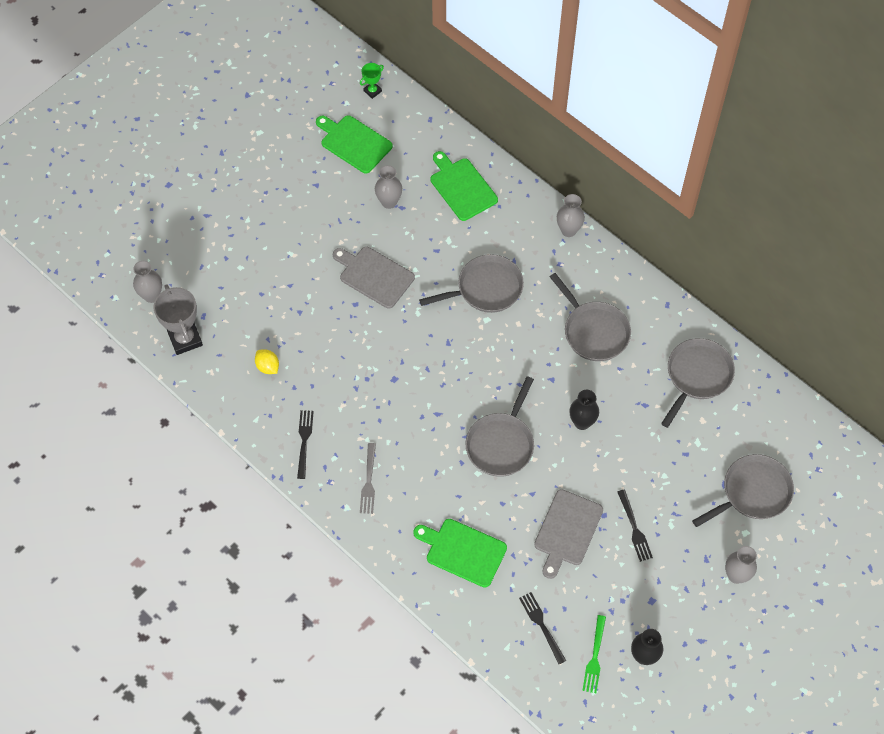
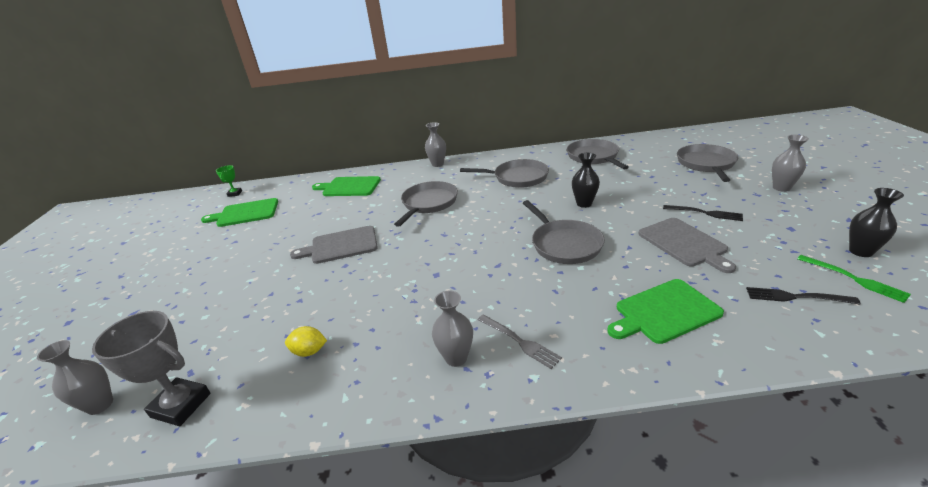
camera: 45 degrees left, 30 degrees down
(304, 441) = (419, 369): black fork -> none
(389, 202) = (306, 216): grey vase -> grey vase (456, 358)

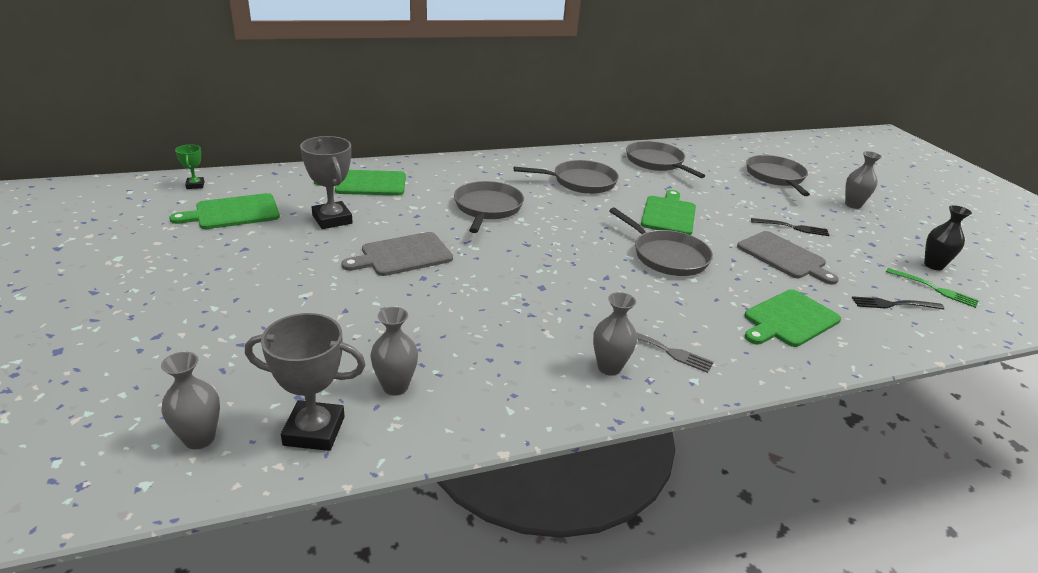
camera: 20 degrees left, 0 degrees up
(308, 217) = (332, 219): none -> grey trophy
(309, 351) = (439, 369): yellow lemon -> none
(437, 164) = (471, 160): grey vase -> grey vase (395, 386)
(584, 204) = (669, 214): black vase -> green cutting board

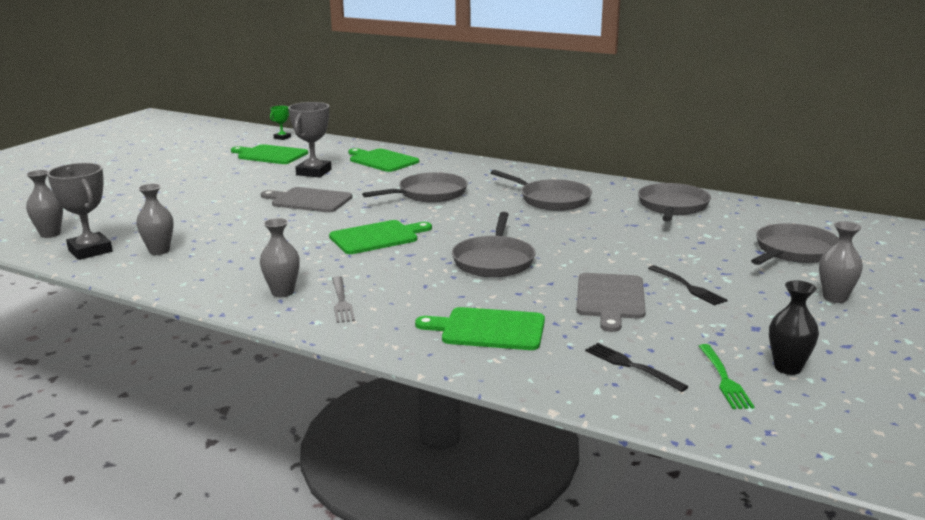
camera: 50 degrees right, 10 degrees down
(669, 214) = (576, 240): green cutting board -> green cutting board (377, 237)

